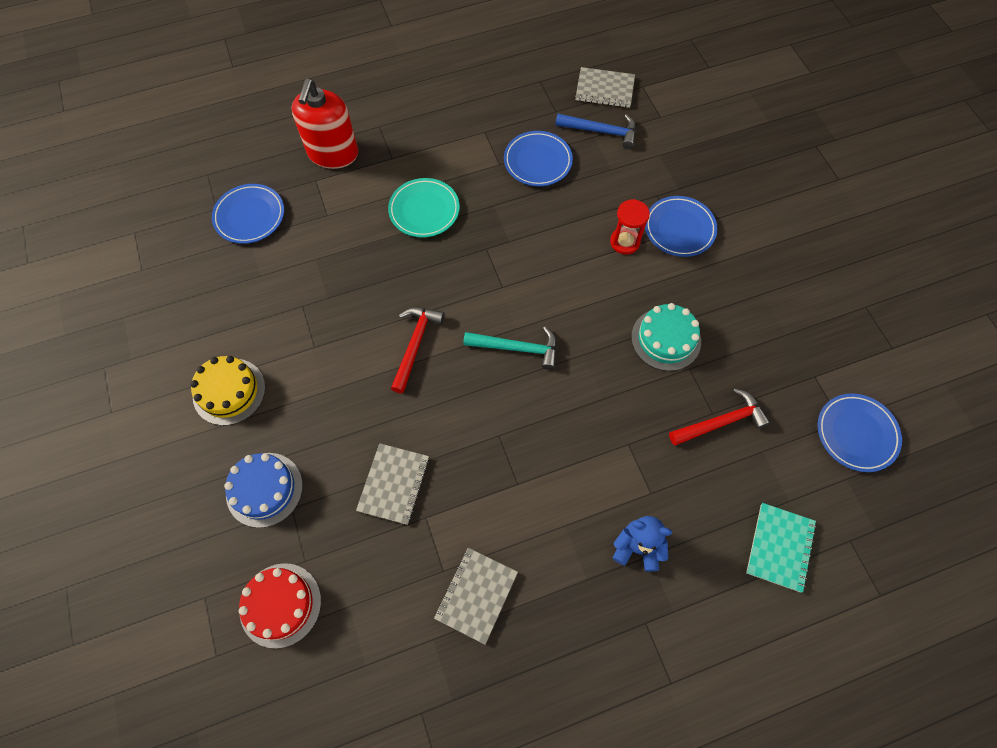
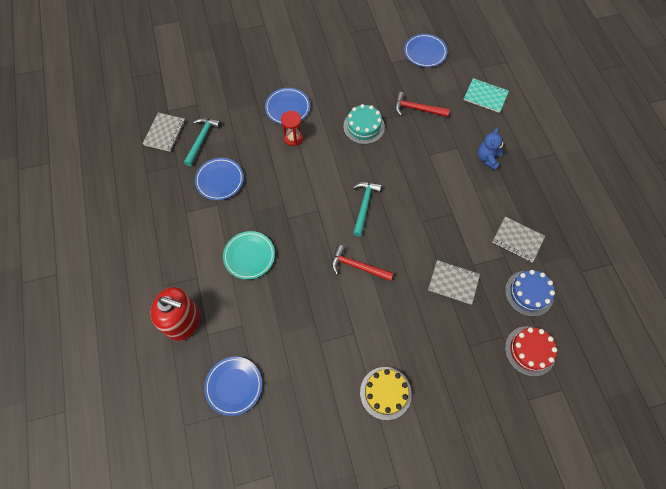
camera: 85 degrees left, 0 degrees up
(264, 489) = (457, 364): blue cake -> blue cake (529, 293)
(601, 131) = (202, 139): blue hammer -> turquoise hammer
(721, 422) = (417, 109): red hammer -> red hammer turned 60 degrees counterclockwise

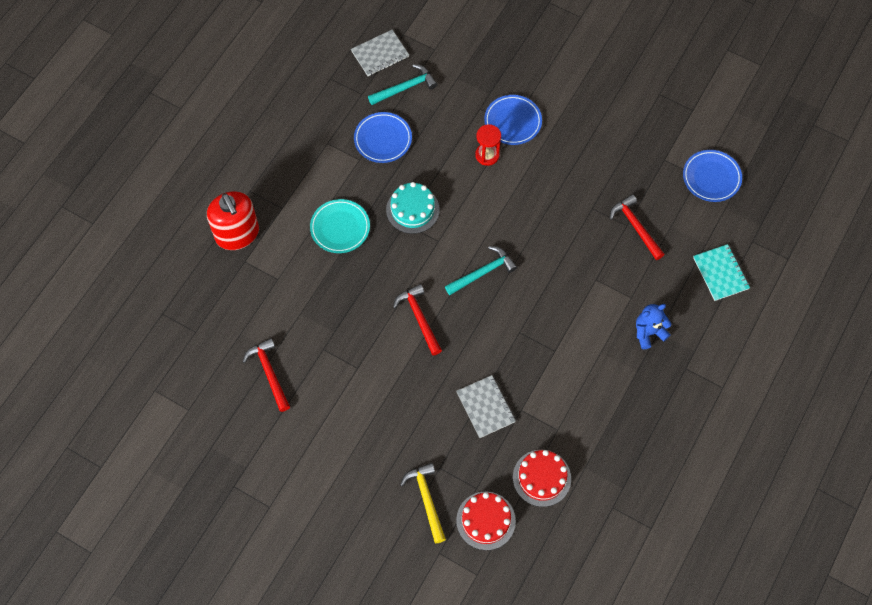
camera: 45 degrees right, 0 degrees up
(234, 386) = (225, 319): blue plate -> none
(302, 392) = (269, 373): none -> red hammer
(364, 127) = (564, 200): turquoise cake -> turquoise cake (412, 209)
(385, 393) = (332, 435): yellow cake -> none
(484, 373) = (426, 499): none -> yellow hammer
(517, 240) = (586, 427): grey notebook -> none
(529, 293) = (541, 478): blue cake -> red cake

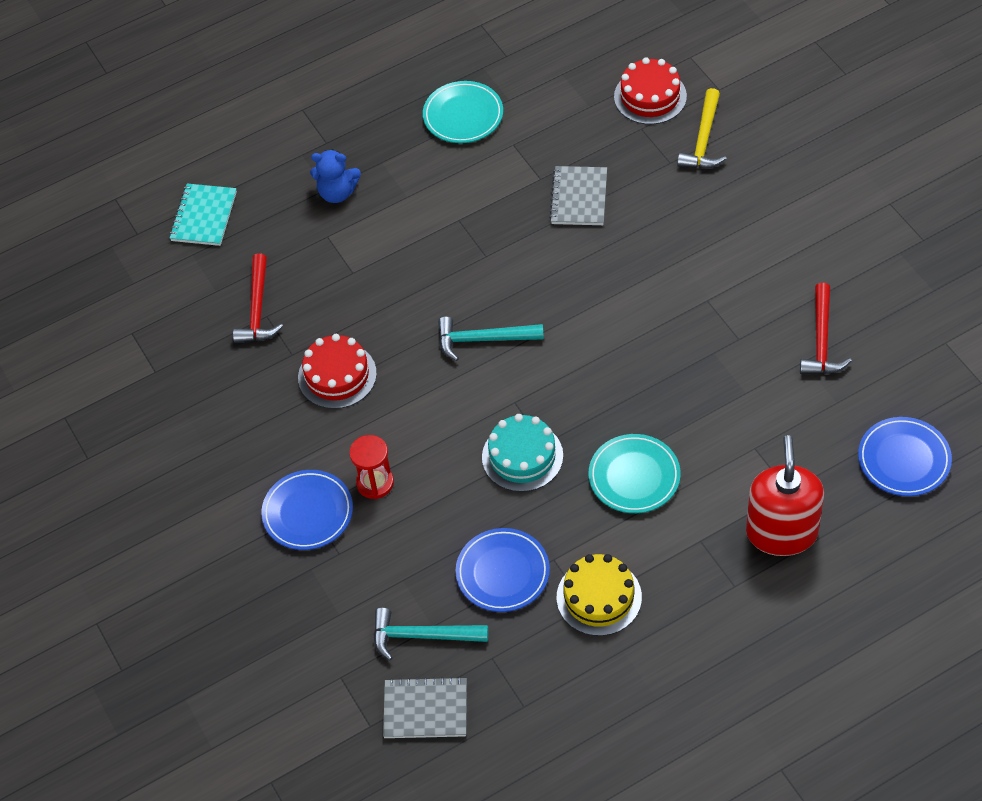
camera: 145 degrees left, 10 degrees down
(322, 150) = (599, 597): none -> yellow cake
(419, 318) = (597, 322): red hammer -> none
(541, 478) = (563, 109): red cake -> red cake (337, 375)
(608, 437) = (463, 115): none -> turquoise plate
(711, 177) = (118, 324): blue plate -> blue plate (904, 459)

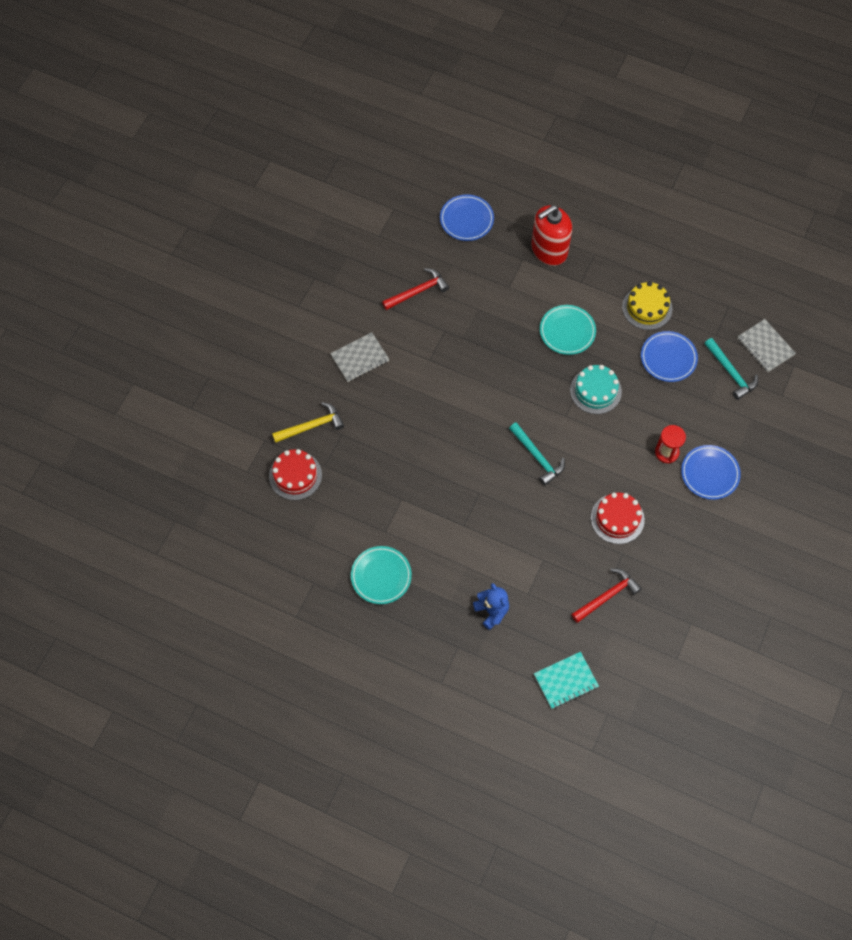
camera: 130 degrees left, 10 degrees up
(579, 197) = (401, 468): grey notebook -> grey notebook (360, 358)

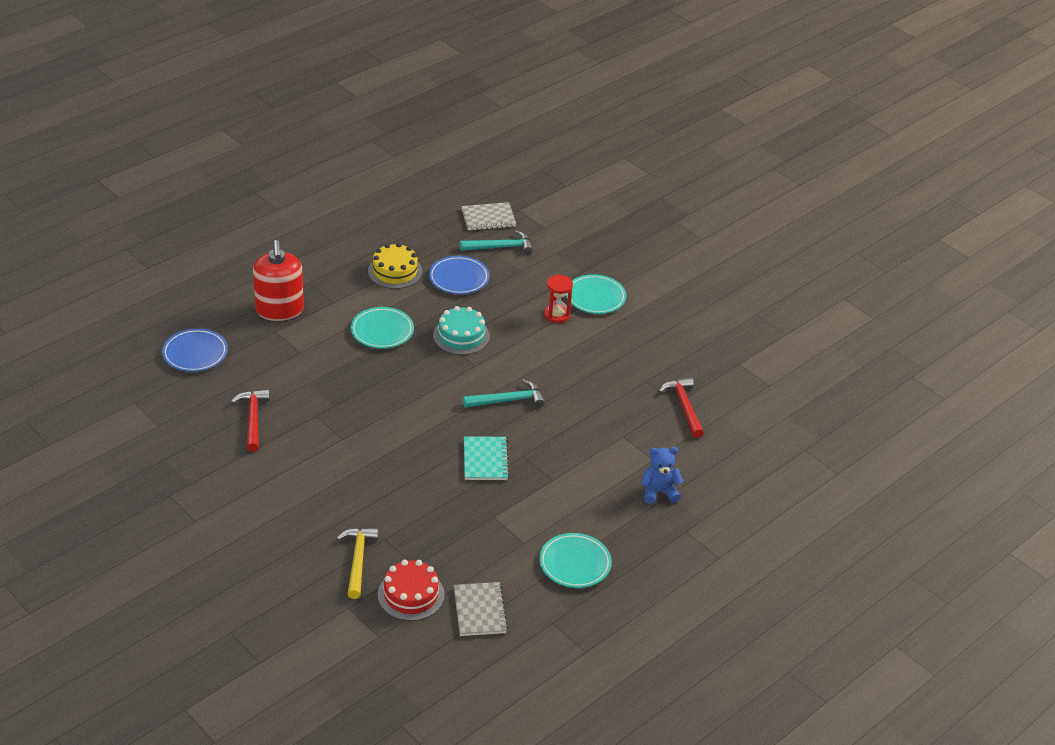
camera: 70 degrees left, 25 degrees down
(360, 358) = (301, 492): grey notebook -> grey notebook (480, 610)
(565, 681) = (758, 466): turquoise notebook -> turquoise notebook (485, 460)
(617, 518) = (607, 371): red cake -> none
(709, 473) = (595, 297): blue plate -> turquoise plate

